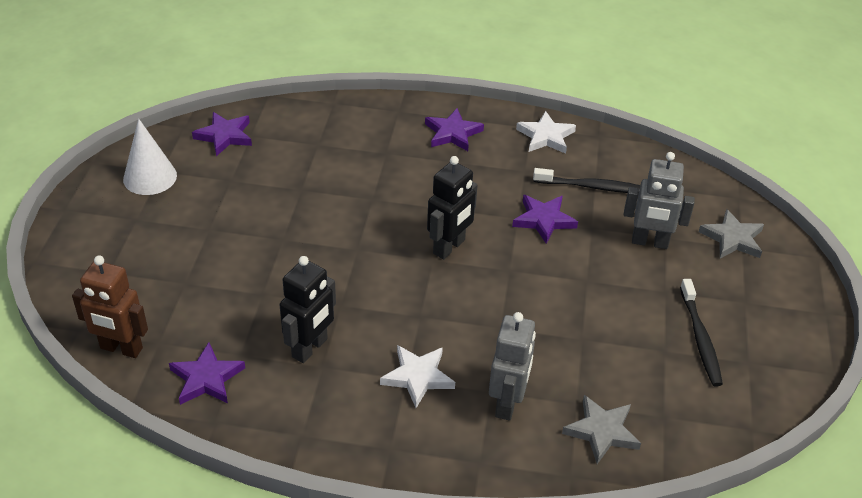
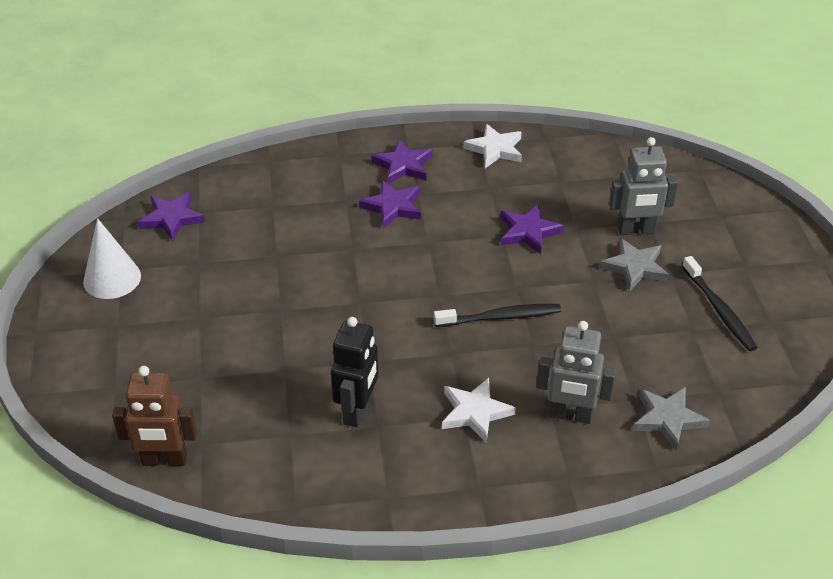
camera: 15 degrees left, 0 degrees up
(206, 378) = (267, 467): purple star -> purple star (393, 207)
(449, 247) = (450, 279): black robot -> none
(507, 403) = (570, 415): grey robot -> grey robot turned 105 degrees clockwise
(592, 187) = (560, 189): black toothbrush -> black toothbrush (500, 317)
(732, 238) = (709, 209): grey star -> grey star (635, 267)

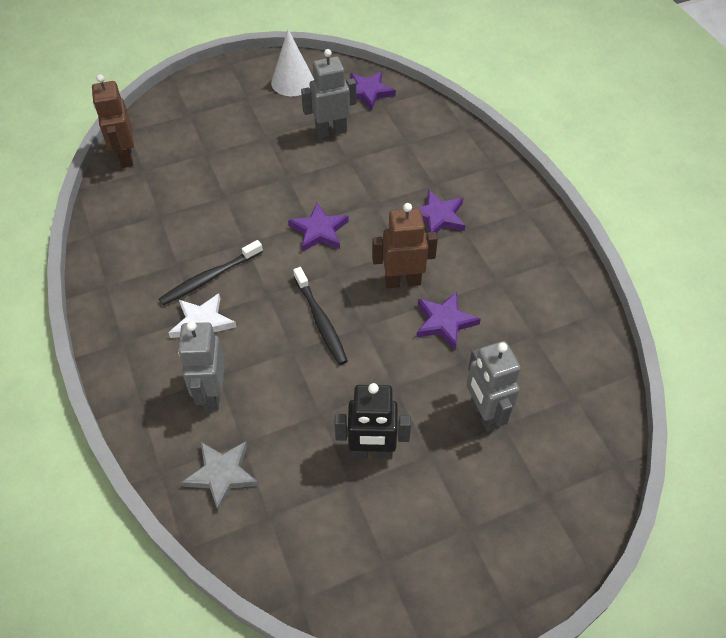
camera: 75 degrees right, 10 degrees up
(222, 261) = (331, 131): none -> grey robot
(357, 411) = (189, 248): black robot -> black robot (372, 452)
(403, 165) = (498, 211): purple star -> purple star (319, 231)
(469, 249) = (402, 281): none -> brown robot
(495, 149) = (557, 274): white star -> none
(635, 267) = (426, 420): grey star -> none
(719, 309) = (387, 507): black toothbrush -> black toothbrush (210, 278)

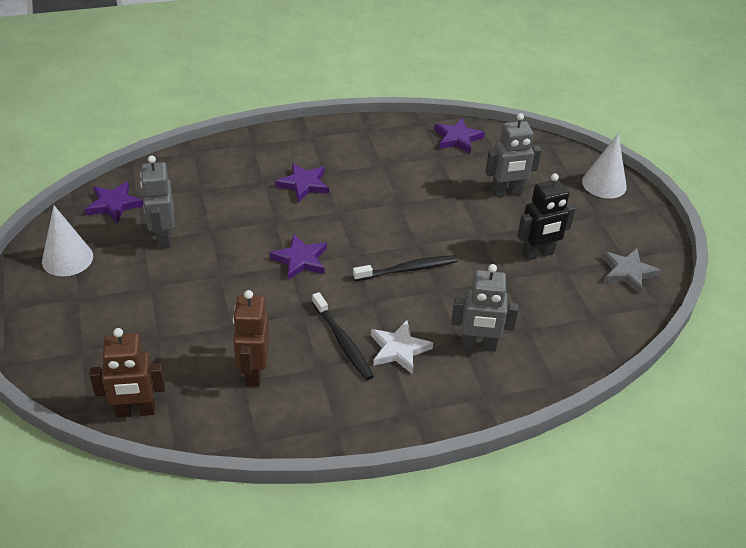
camera: 85 degrees left, 10 degrees down
(222, 475) = (557, 343): grey star -> grey star (628, 272)
(372, 452) = (537, 254): black robot -> black robot turned 60 degrees clockwise
(402, 281) = (373, 215): brown robot -> brown robot (253, 372)
(444, 322) = (419, 198): purple star -> purple star (457, 138)
(543, 541) = (604, 184): none -> white cone

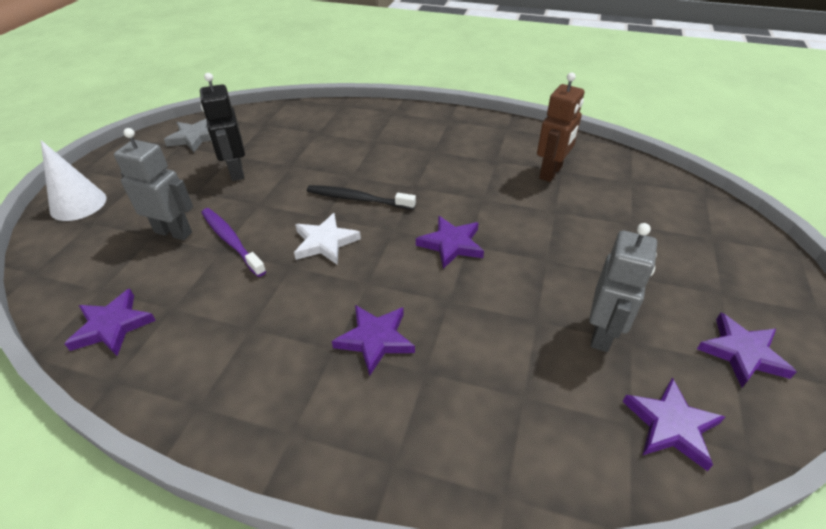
camera: 145 degrees left, 0 degrees up
(67, 258) = (742, 353): white cone -> purple star
(135, 411) = (660, 179): brown robot -> none
(342, 341) = (464, 169): black toothbrush -> none
(398, 349) = (424, 151): white star -> white star (325, 242)
(459, 202) = (231, 241): none -> purple toothbrush
(478, 346) = (365, 135): grey robot -> none
(537, 254) = (236, 171): black robot -> black robot turned 120 degrees counterclockwise

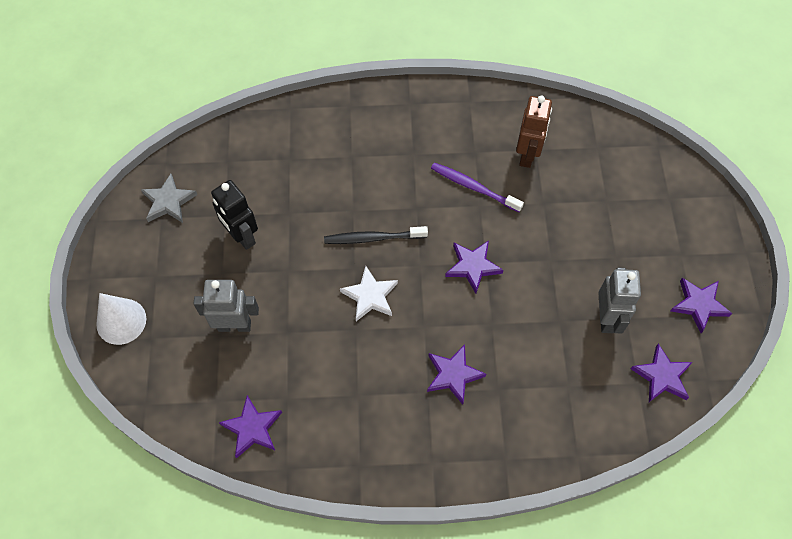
camera: 20 degrees left, 20 degrees up
(231, 241) = (291, 319): purple toothbrush -> purple toothbrush (474, 187)

